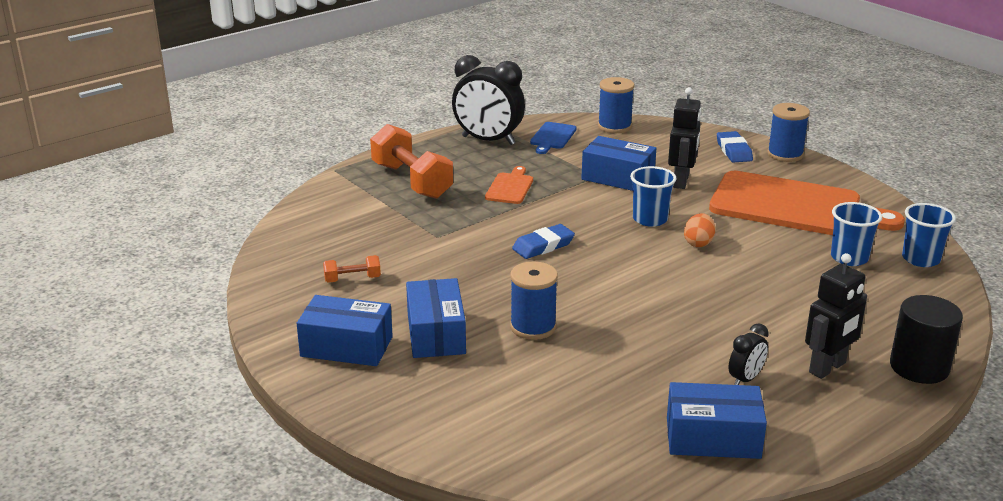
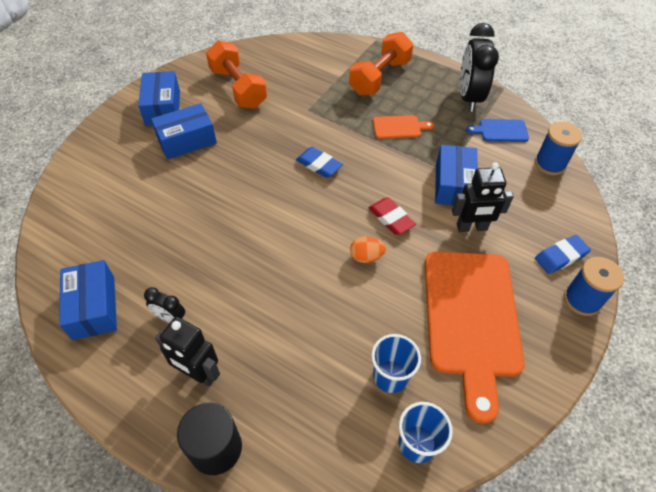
camera: 70 degrees right, 25 degrees up
(352, 279) = (238, 88): orange dumbbell -> orange dumbbell, size x2.14
(533, 327) = (207, 184): blue spool -> none
(650, 219) = (391, 218): blue cup -> red eraser

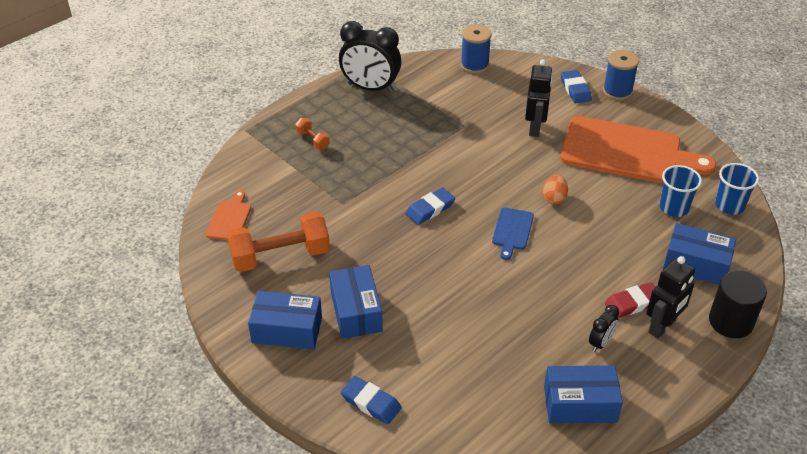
camera: 75 degrees left, 10 degrees down
(94, 166) = (371, 403): none -> blue eraser
(379, 77) = (312, 140): orange dumbbell -> orange dumbbell, size x0.47
(391, 218) = (513, 173): red eraser -> red eraser (632, 303)
(399, 127) = (395, 143): orange cutting board -> orange cutting board (230, 219)
(453, 184) = (483, 126): blue box -> blue box (696, 264)
(500, 131) = (424, 81): blue cutting board -> blue cutting board (512, 231)

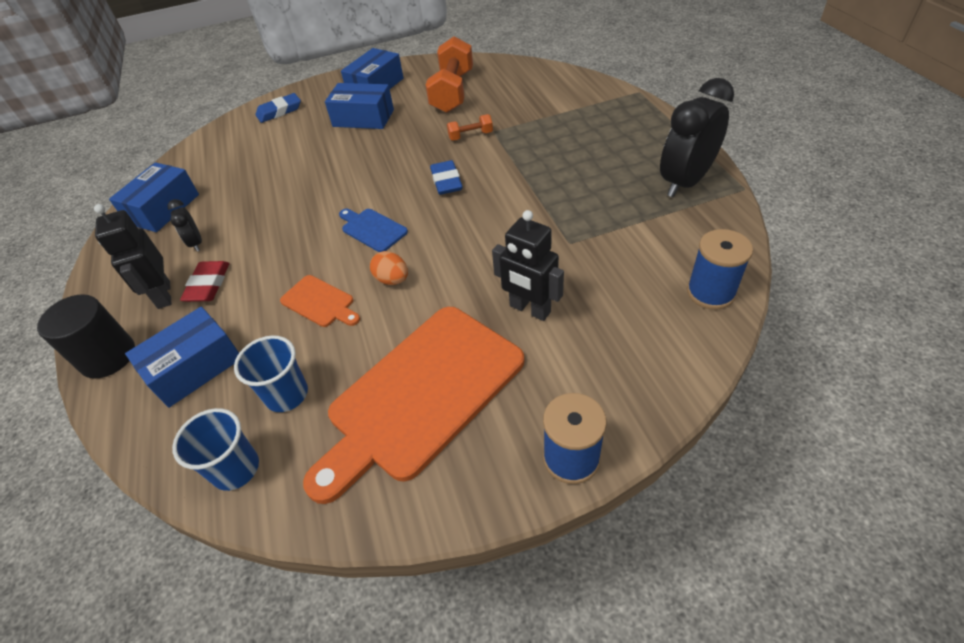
camera: 120 degrees right, 5 degrees up
(230, 219) = (515, 74): orange cutting board -> orange cutting board (320, 302)
(312, 140) = (601, 127): orange dumbbell -> orange dumbbell (470, 136)
(575, 89) = (601, 396): blue eraser -> none

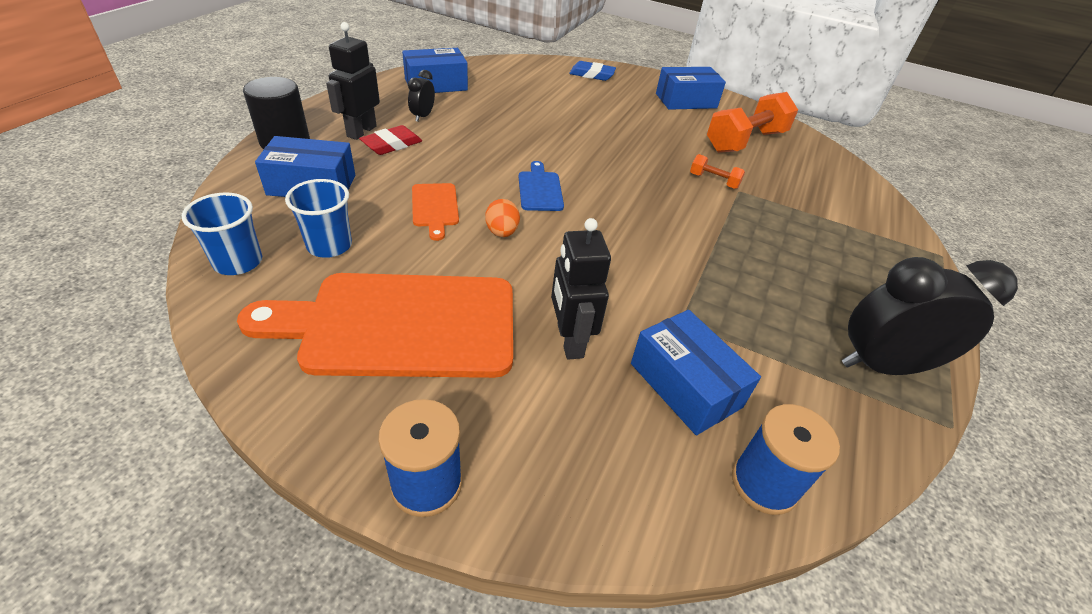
camera: 35 degrees right, 5 degrees down
(363, 118) = (645, 115): blue box -> blue box (685, 385)
(446, 181) = (644, 198): blue eraser -> none

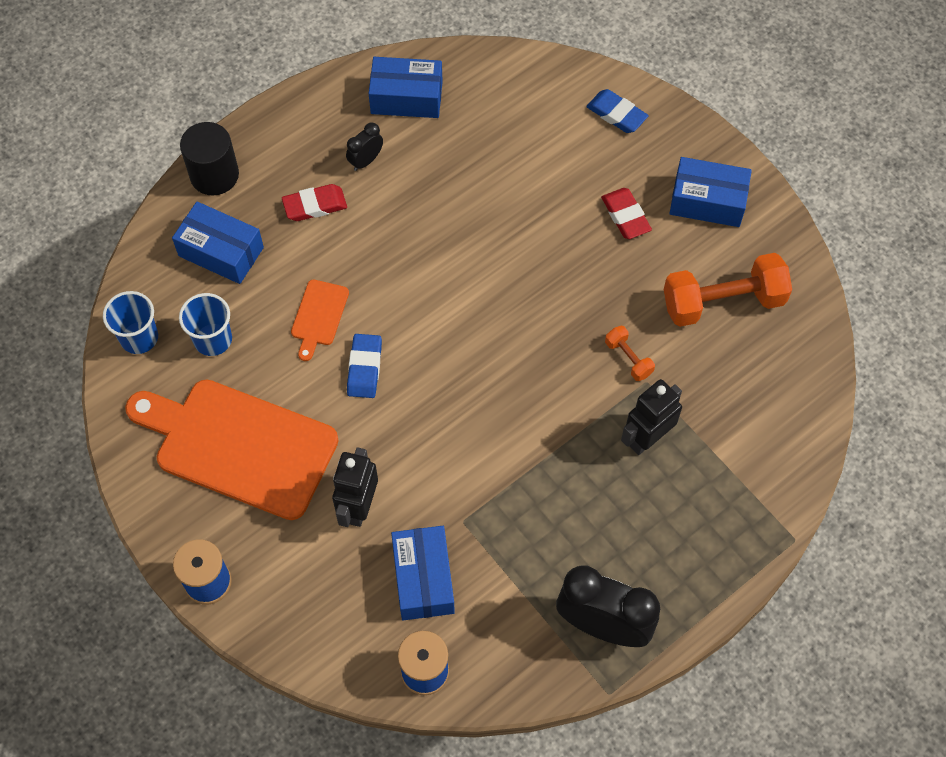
camera: 30 degrees right, 20 degrees up
(361, 131) = (292, 174): black robot -> black robot (647, 438)
(502, 232) = (364, 368): orange egg -> blue eraser
(540, 189) = (431, 318): blue cutting board -> none
(640, 114) = (625, 216): none -> red eraser

